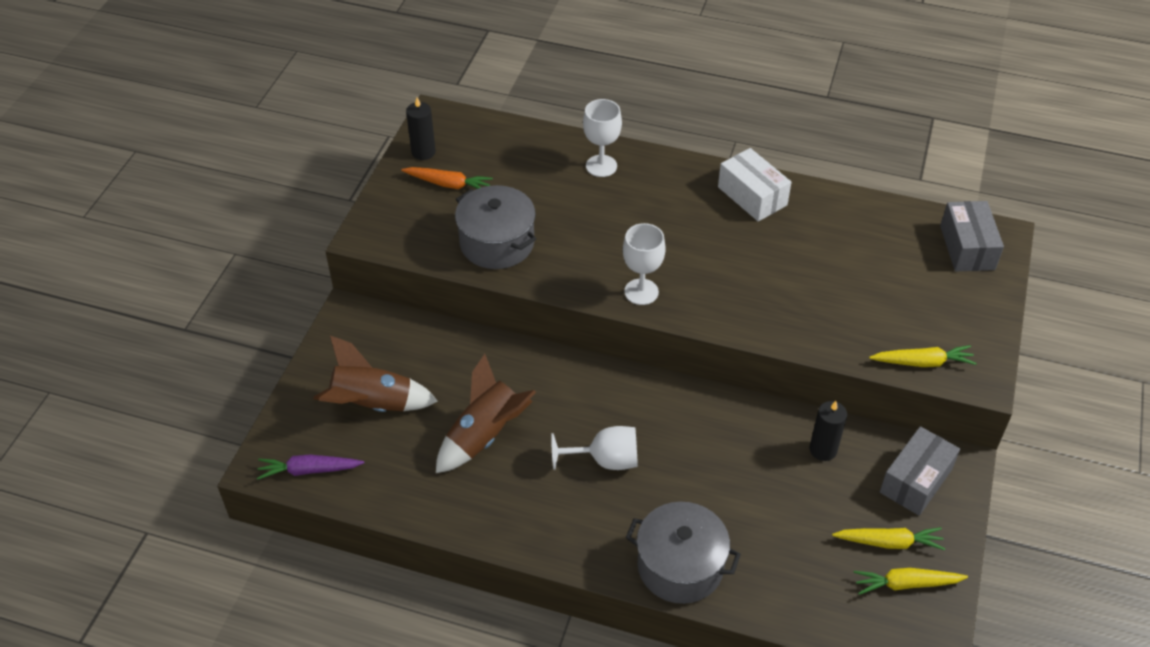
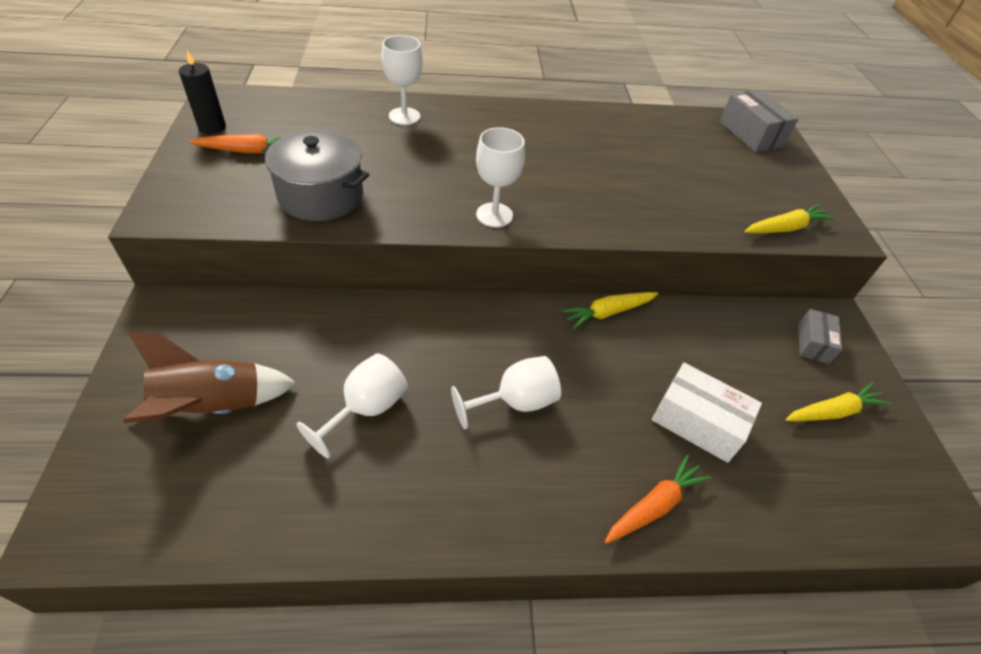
camera: 25 degrees left, 0 degrees up
(309, 470) = (136, 520): purple carrot -> none
(485, 435) = (366, 409): brown rocket -> white goblet
(680, 566) = (654, 505): grey pot -> orange carrot
(752, 196) = (554, 121): white box -> white box (697, 423)
(823, 450) = (718, 335): black candle -> none
(906, 584) = (877, 451): yellow carrot -> yellow carrot (608, 312)
(915, 480) = (813, 343): grey box -> grey box, size x0.63

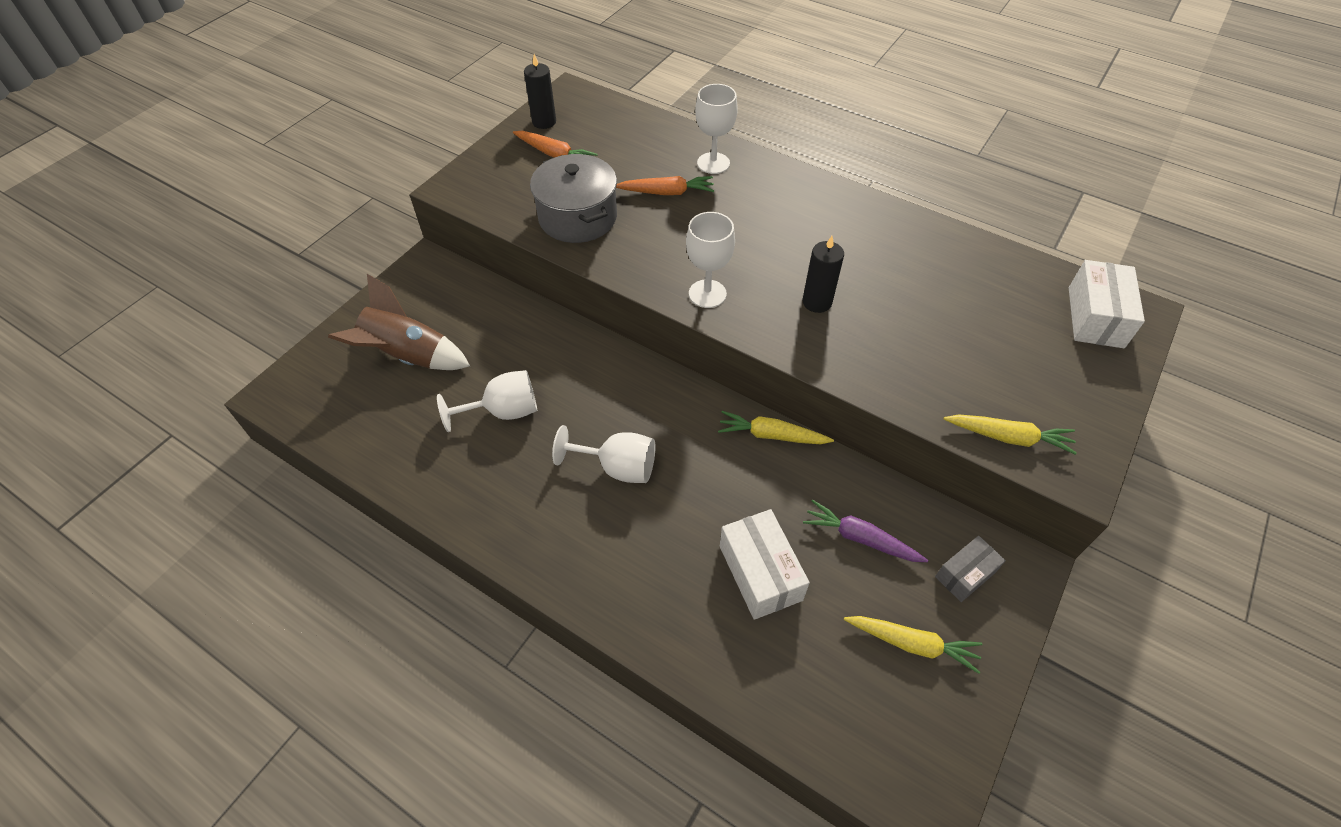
camera: 40 degrees right, 5 degrees up
(581, 189) = (817, 302): none -> black candle
(654, 505) = (655, 610): orange carrot -> orange carrot (666, 192)
(734, 355) = (860, 538): none -> purple carrot
(751, 134) = (1095, 317): grey box -> white box

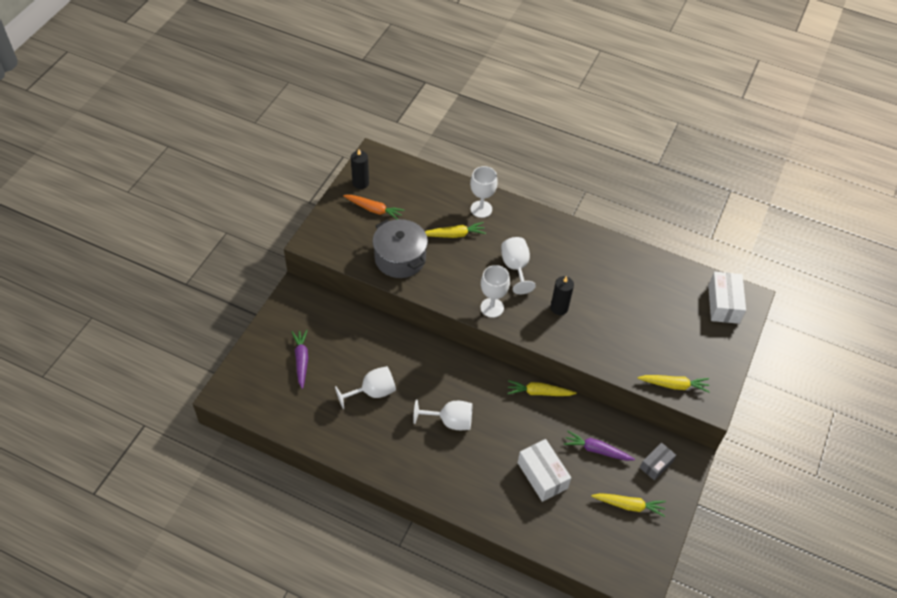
camera: 10 degrees left, 0 degrees up
(407, 356) = (301, 360): brown rocket -> purple carrot
(666, 192) = (454, 235): orange carrot -> yellow carrot
(754, 241) = (515, 267): none -> white goblet

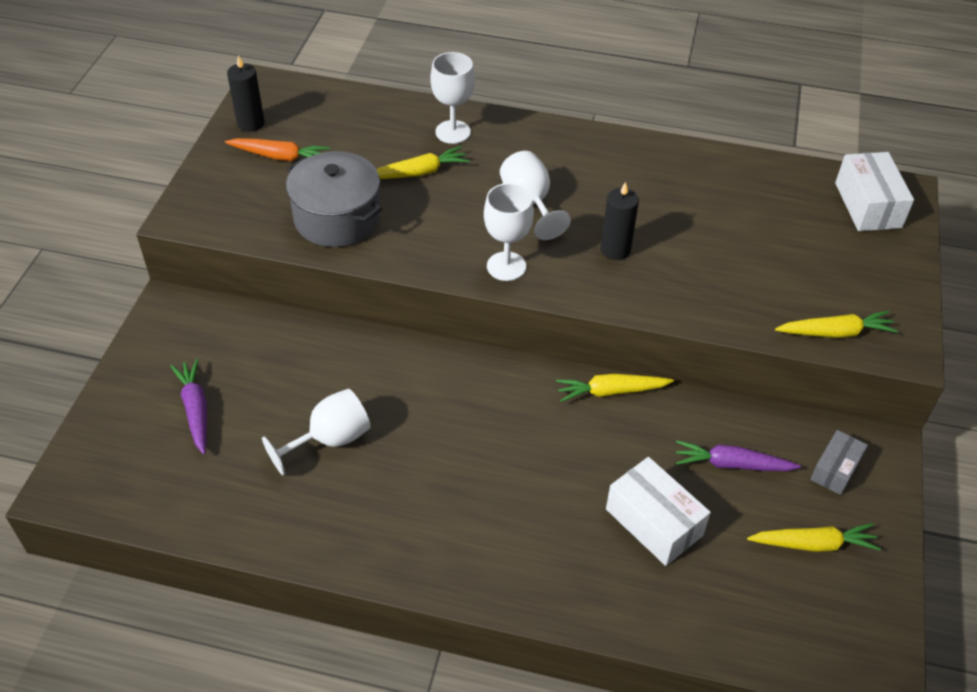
camera: 10 degrees left, 5 degrees down
(450, 421) = (474, 463): white goblet -> none

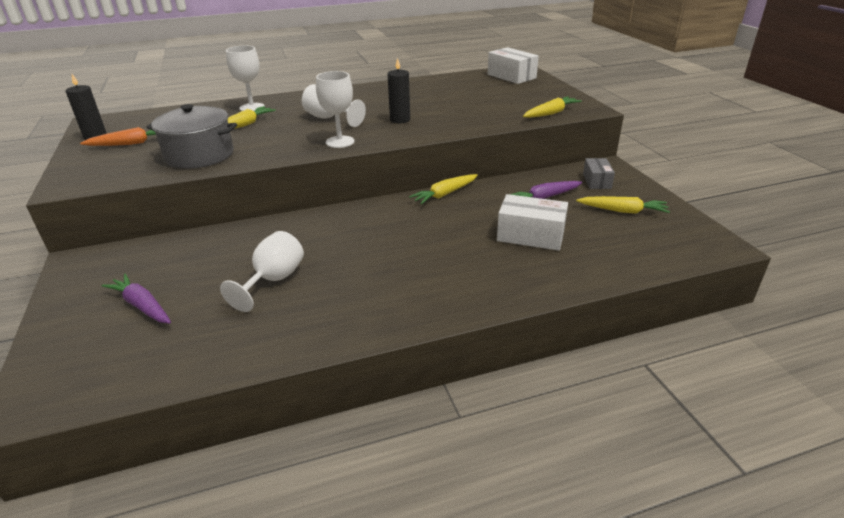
camera: 30 degrees left, 15 degrees down
(813, 544) = (622, 211): yellow carrot -> yellow carrot turned 45 degrees clockwise

